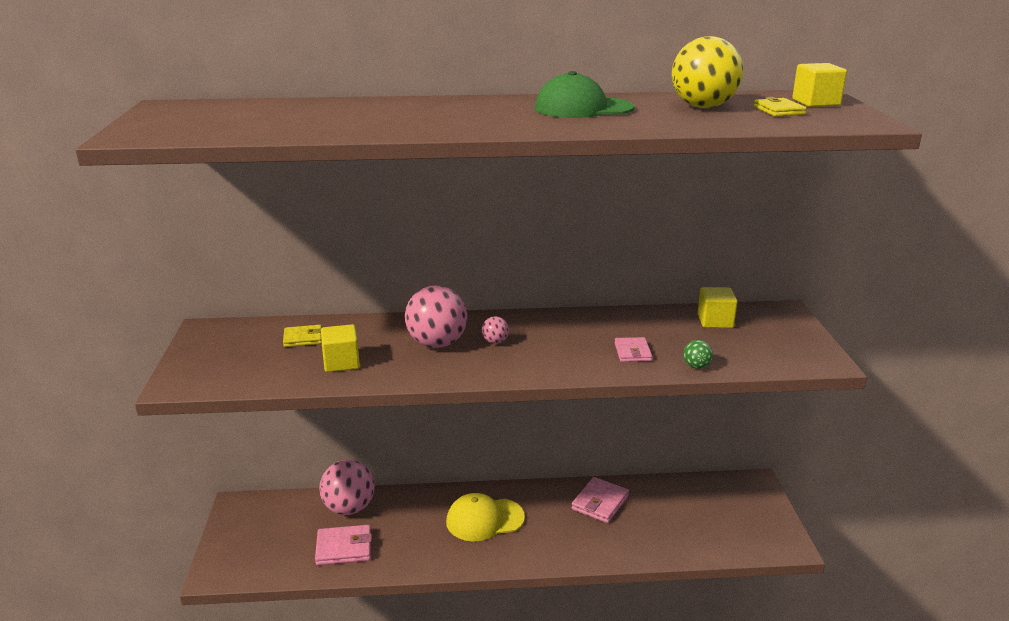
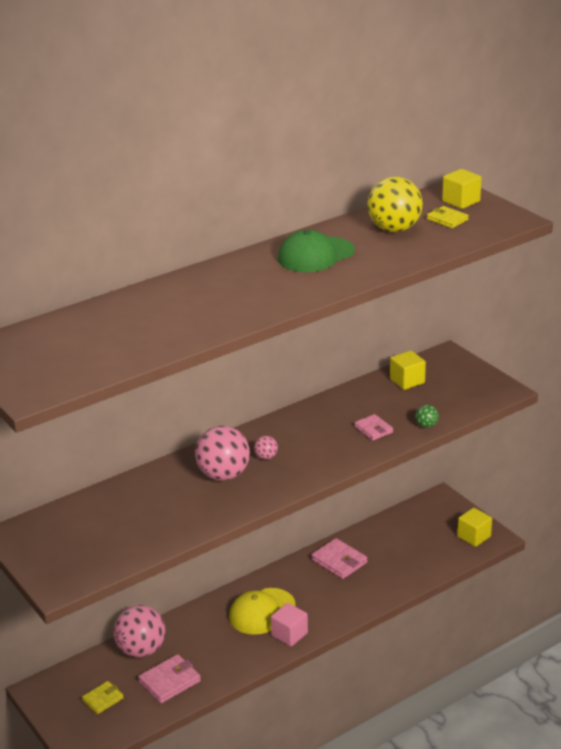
camera: 30 degrees left, 5 degrees up
(303, 338) = (110, 510): yellow wallet -> yellow wallet (103, 699)
(341, 362) = (168, 519): yellow cube -> yellow cube (474, 536)
(490, 553) = (289, 634): none -> pink cube
(600, 503) = (339, 561): pink wallet -> pink wallet turned 45 degrees counterclockwise

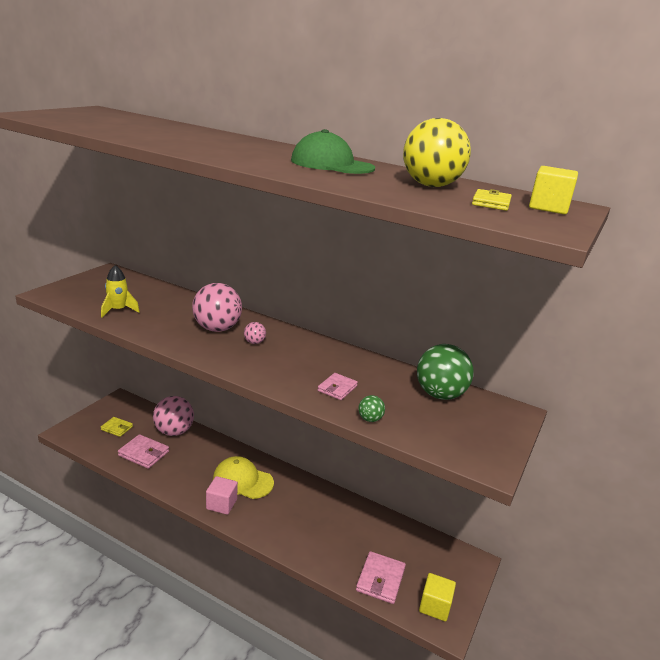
camera: 60 degrees right, 5 degrees down
(139, 536) = (118, 310): none -> yellow rocket
(339, 561) = (332, 511): pink wallet -> pink wallet (380, 579)
(407, 381) = (440, 395): yellow cube -> green ball

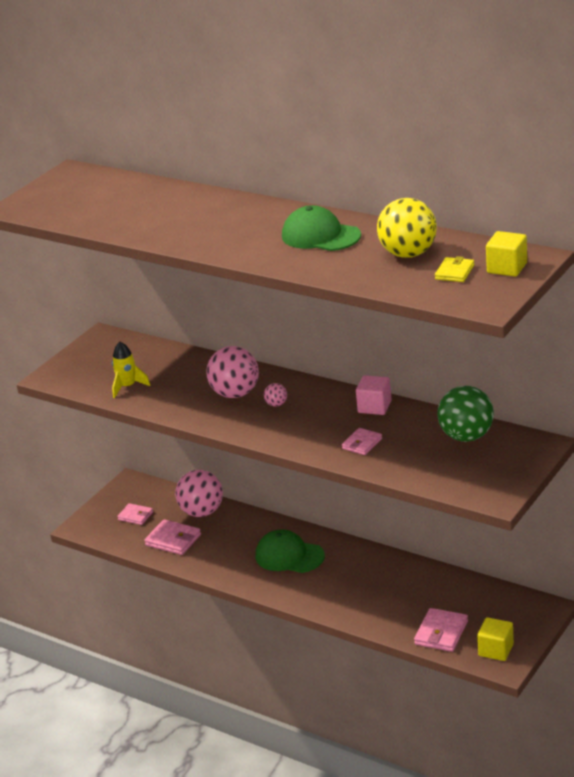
camera: 10 degrees right, 5 degrees up
(117, 428) = (135, 516): yellow wallet -> pink wallet
(221, 504) = (268, 581): pink cube -> pink cube (374, 407)
(242, 481) = (289, 556): yellow cap -> green cap
(370, 419) = (391, 470): green ball -> none

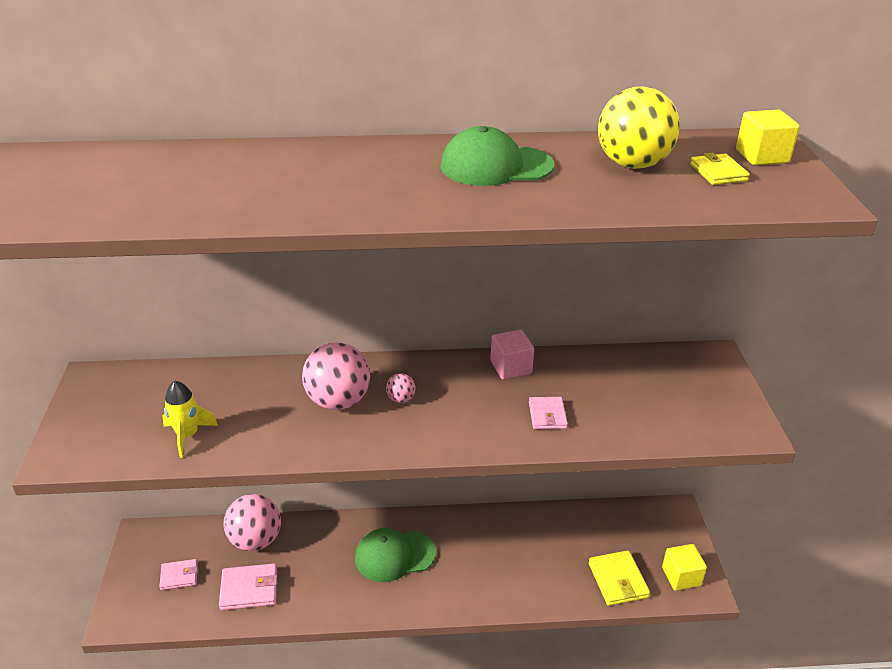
camera: 40 degrees left, 5 degrees up
(441, 633) = (618, 580): pink wallet -> yellow wallet
(466, 436) = (639, 370): green ball -> none

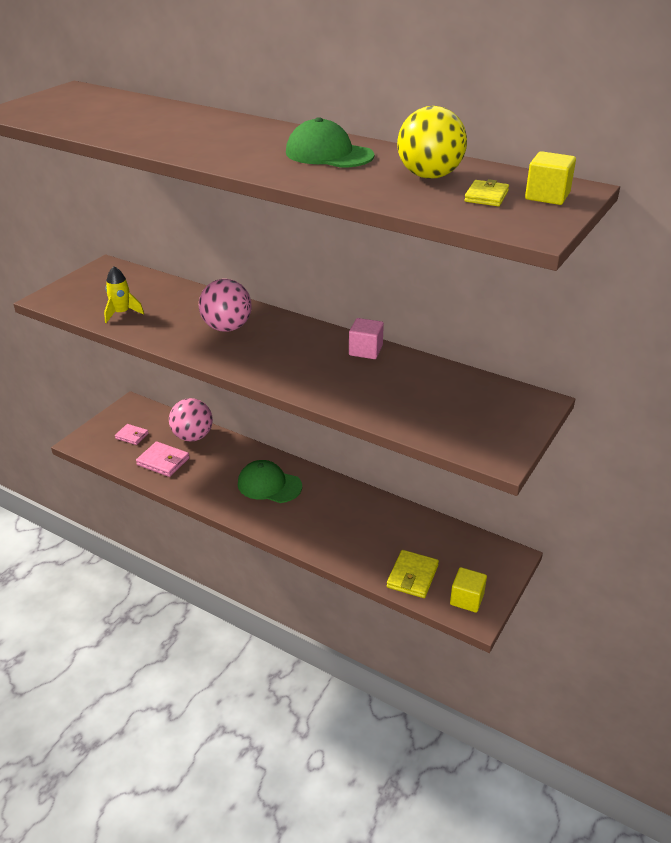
camera: 35 degrees right, 0 degrees up
(401, 399) = (267, 341): pink ball -> none
(547, 415) = (353, 387): pink wallet -> none

